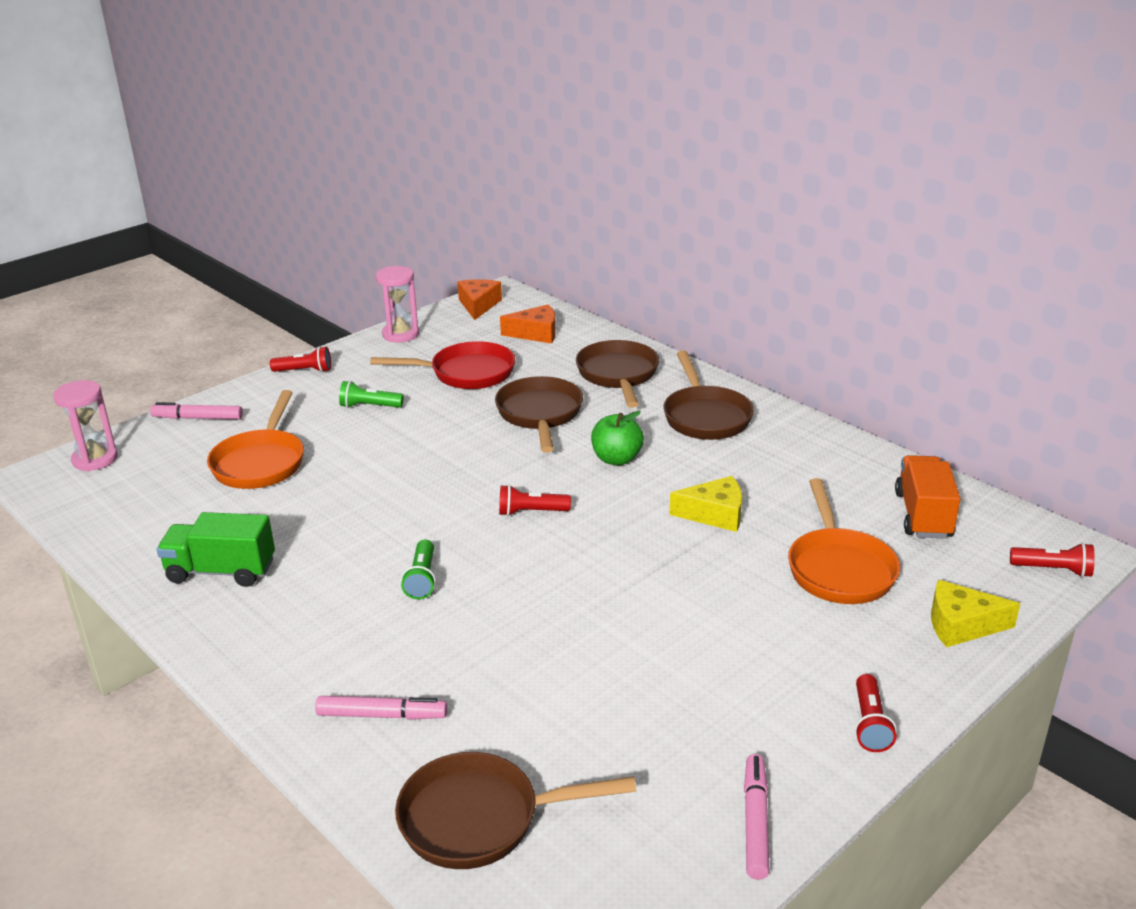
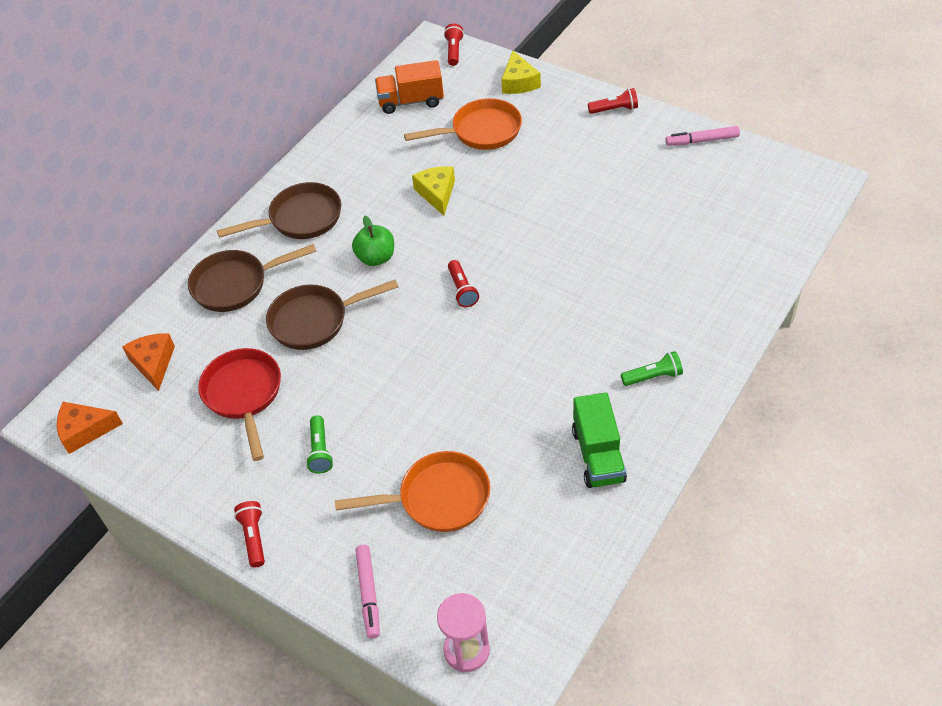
camera: 100 degrees left, 20 degrees up
(382, 715) = (700, 304): pink marker -> none
(400, 334) = (161, 479): pink hourglass -> none
(422, 579) = (563, 328): green flashlight -> green flashlight (653, 376)
(480, 819) = (753, 239): brown pan -> none

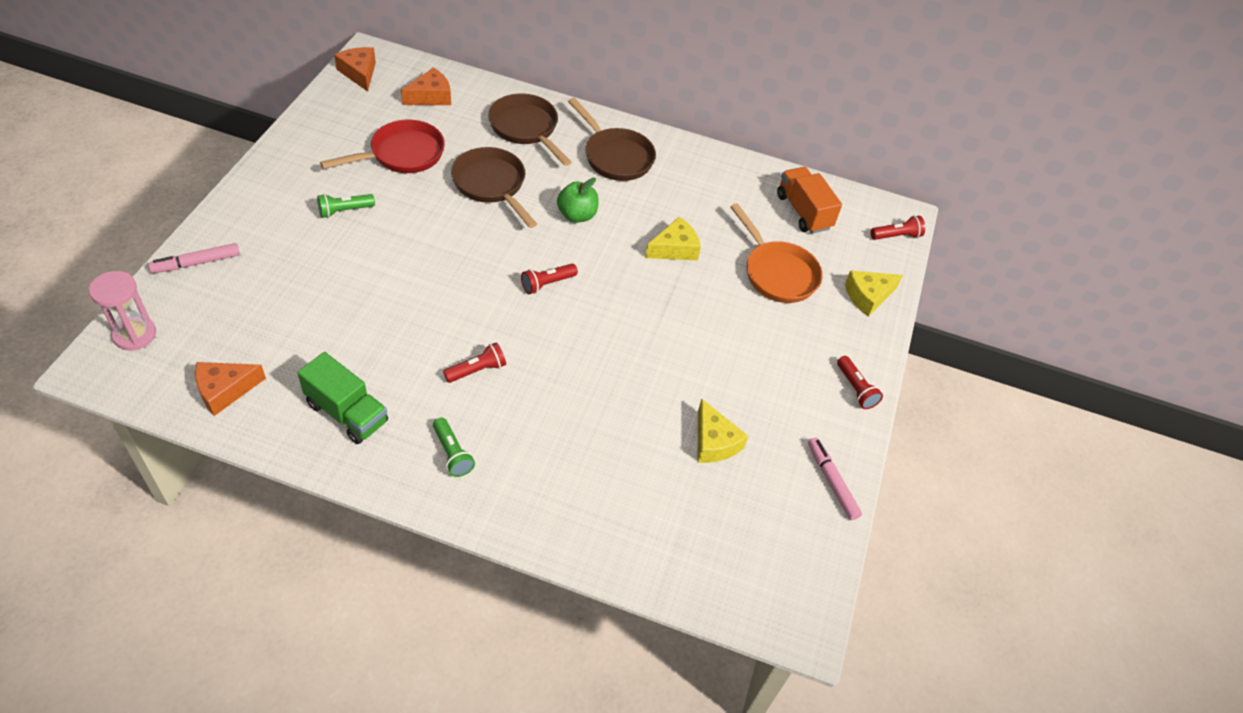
camera: 65 degrees right, 0 degrees up
(254, 537) = (255, 185): red flashlight -> red flashlight (477, 370)
(437, 498) = (294, 296): orange pan -> none
(557, 559) = (225, 390): none -> orange cheese
(598, 455) = (347, 413): green truck -> green truck turned 120 degrees counterclockwise
(658, 202) = (713, 442): none -> yellow cheese

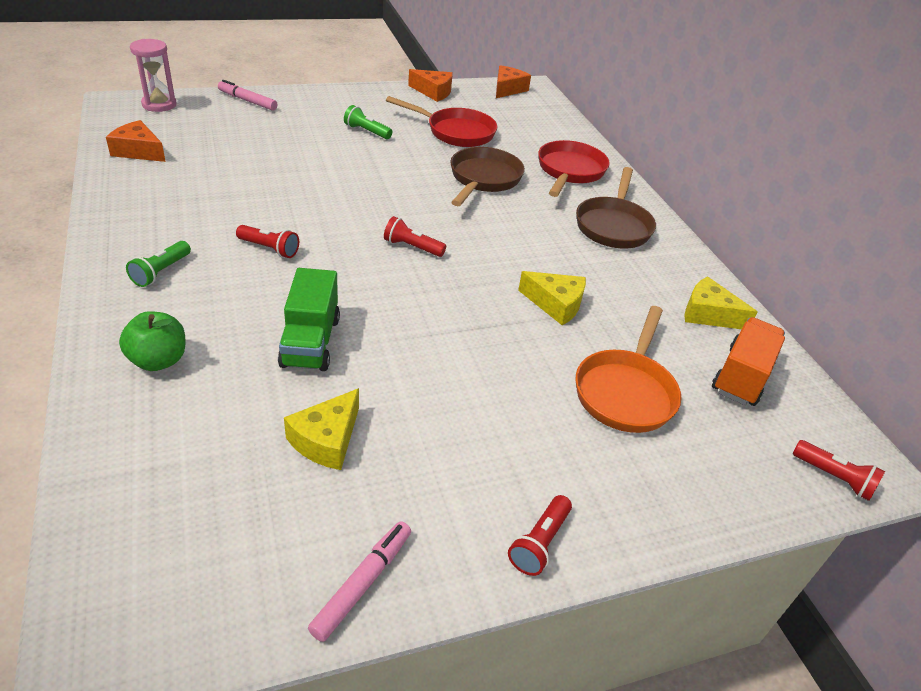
camera: 55 degrees right, 10 degrees down
(347, 413) = (161, 206): green truck -> green truck (310, 342)
(431, 96) = (532, 121): orange cheese -> orange cheese (433, 92)
(526, 129) = (569, 171): brown pan -> red pan
(577, 215) = (513, 232): green apple -> green apple (158, 360)
(868, 296) = (700, 490): yellow cheese -> yellow cheese (708, 314)

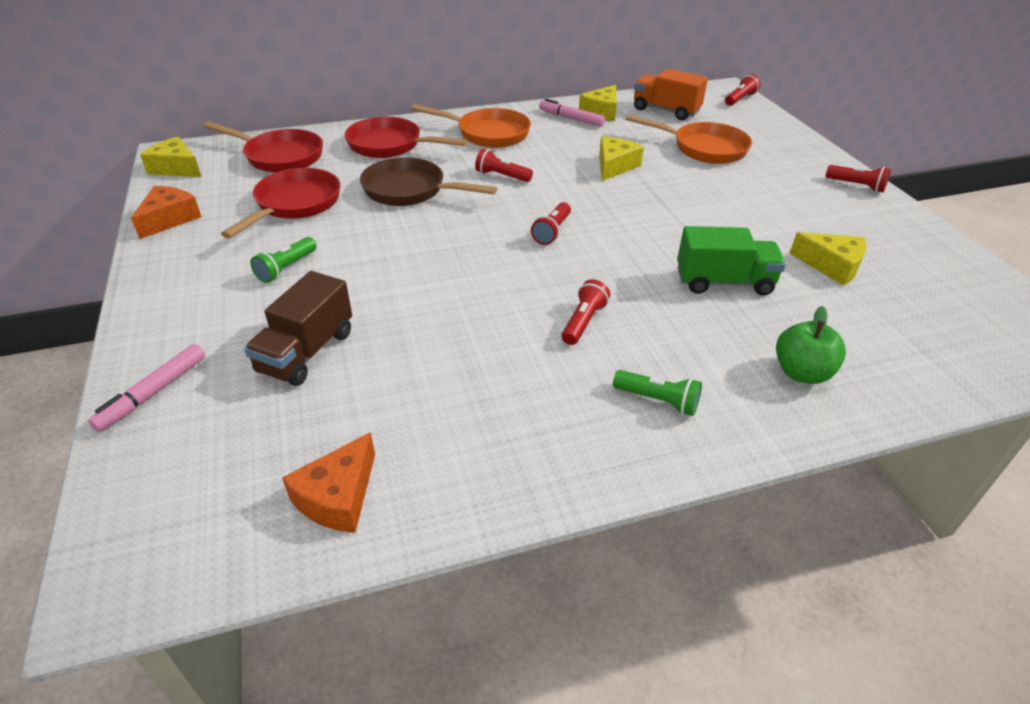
camera: 85 degrees left, 0 degrees up
(159, 105) = (141, 511): pink hourglass -> none
(269, 140) = (306, 352): none -> brown truck
(362, 583) = (937, 245): pink marker -> pink marker (571, 118)
(508, 89) = (176, 168): orange cheese -> yellow cheese
(518, 227) = (501, 176): none -> red flashlight
(535, 124) = (280, 156): none -> red pan
(613, 225) = (488, 133): brown pan -> orange pan

